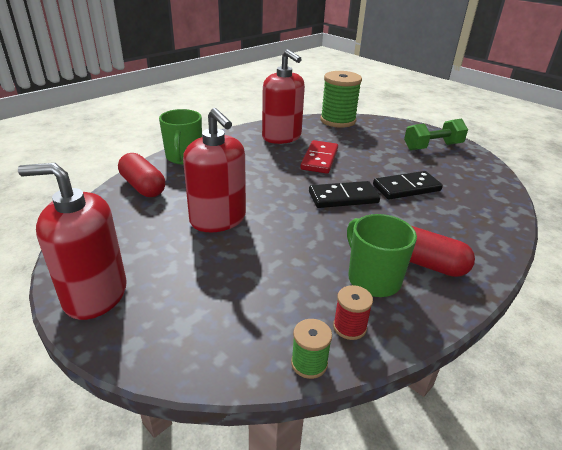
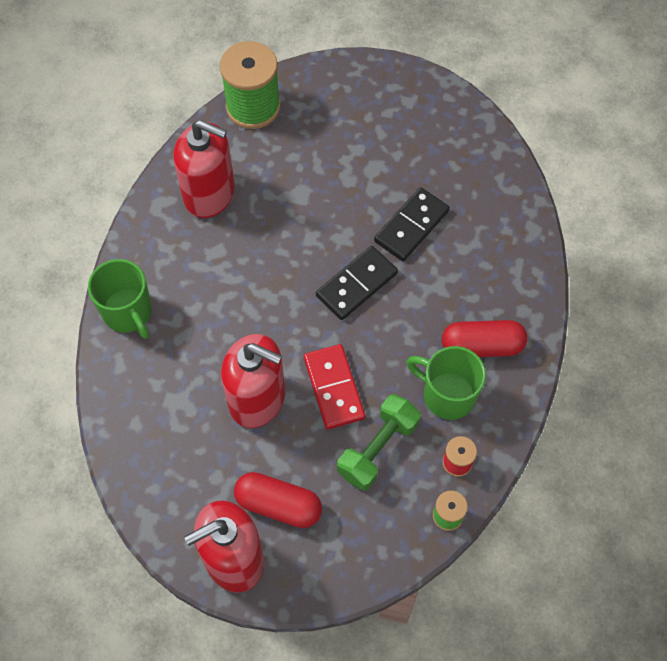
camera: 30 degrees left, 30 degrees up
(143, 186) = (133, 395): red capsule -> red capsule (278, 505)
(319, 159) = (287, 221): red domino -> red domino (334, 388)
(432, 147) = (401, 112): green dumbbell -> green dumbbell (378, 449)

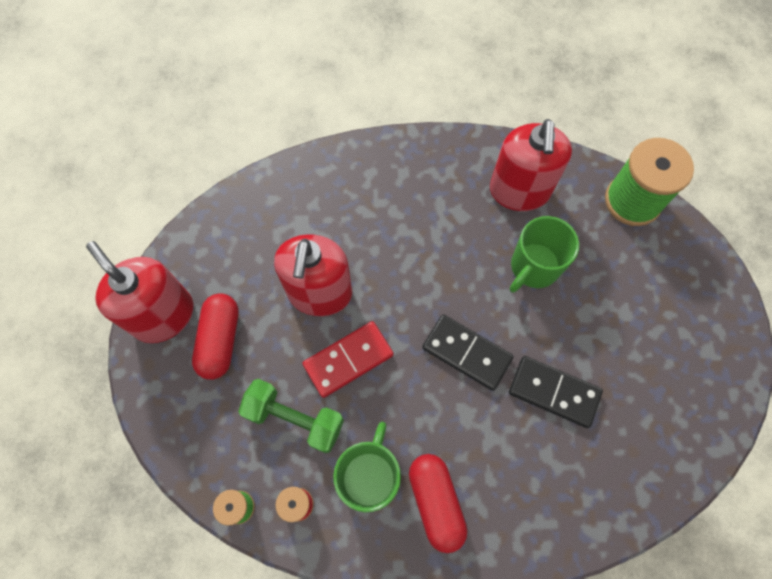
camera: 75 degrees right, 5 degrees up
(128, 312) = (375, 161): green mug -> green mug (533, 267)

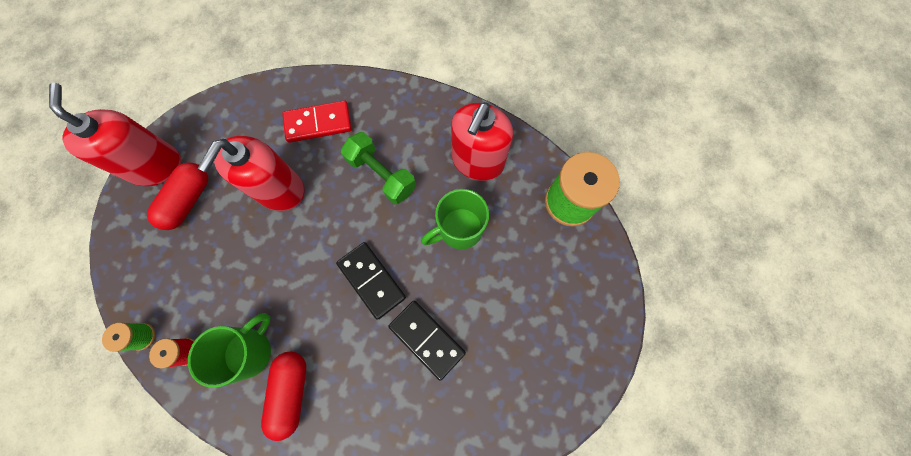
camera: 20 degrees right, 5 degrees up
(294, 419) = (214, 283): green dumbbell -> green dumbbell (381, 175)
(348, 360) = (277, 252): red domino -> red domino (318, 123)

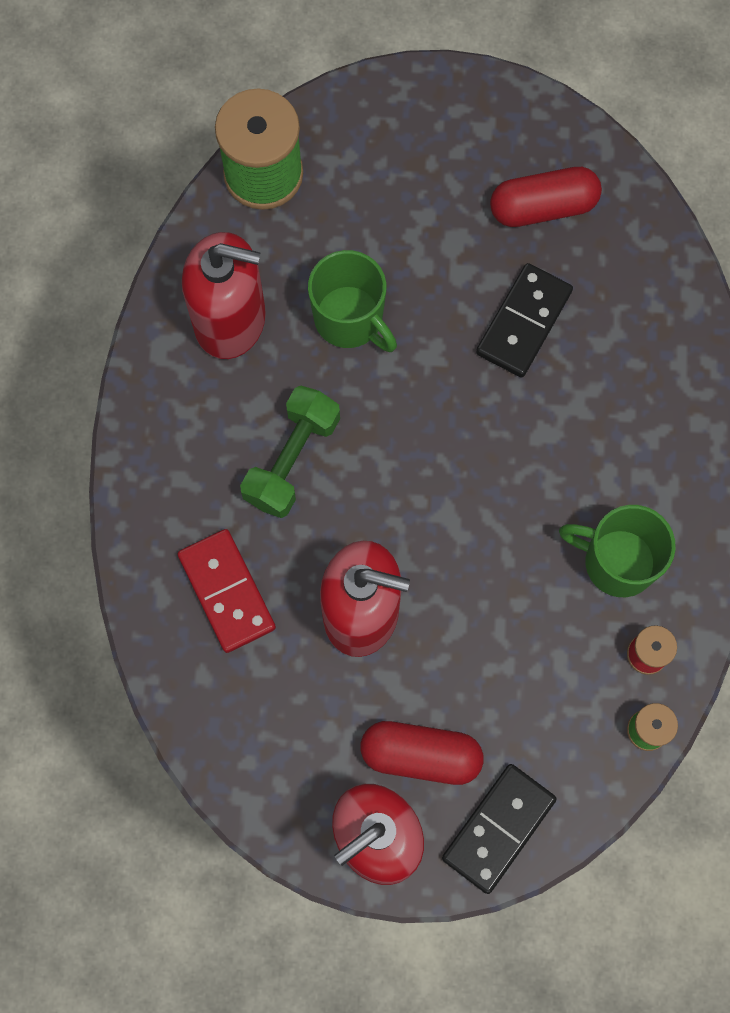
camera: 105 degrees left, 0 degrees up
(291, 392) = (651, 483): red capsule -> red capsule (543, 207)
(371, 280) = (464, 423): black domino -> black domino (498, 829)

